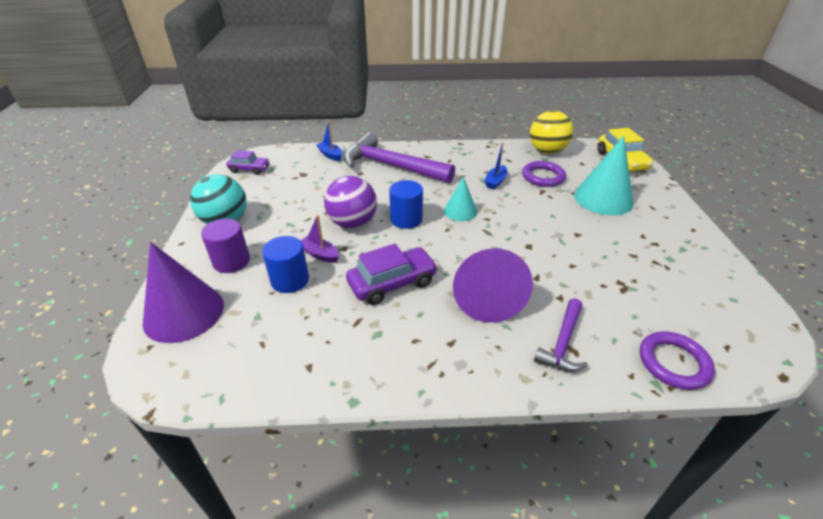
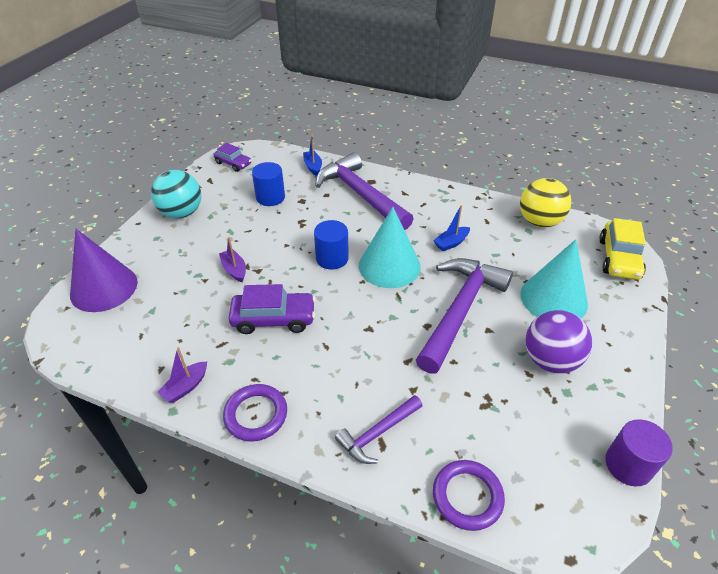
camera: 25 degrees right, 5 degrees up
(231, 261) = (163, 253): purple cylinder -> purple cylinder (628, 465)
(290, 280) = (195, 286): blue cylinder -> blue cylinder (270, 197)
(350, 373) = (186, 387): none -> purple boat
(352, 223) = (282, 247): purple ball -> purple ball (550, 360)
(460, 211) = (389, 266): turquoise cone -> turquoise cone, size x1.76
(486, 296) = (345, 362): purple cone -> none
(543, 177) = (507, 252): purple ring -> purple ring (256, 414)
(544, 227) = (460, 310): none -> purple hammer

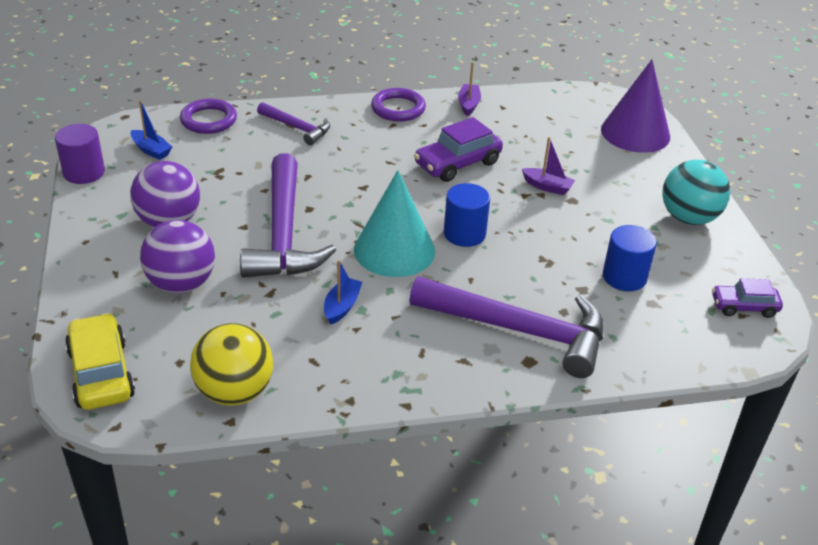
camera: 145 degrees right, 5 degrees down
(313, 167) = (637, 350): blue boat -> blue boat (151, 150)
(378, 433) = (297, 128): purple hammer -> purple hammer turned 105 degrees clockwise
(553, 298) = (181, 284): turquoise cone -> purple ball

